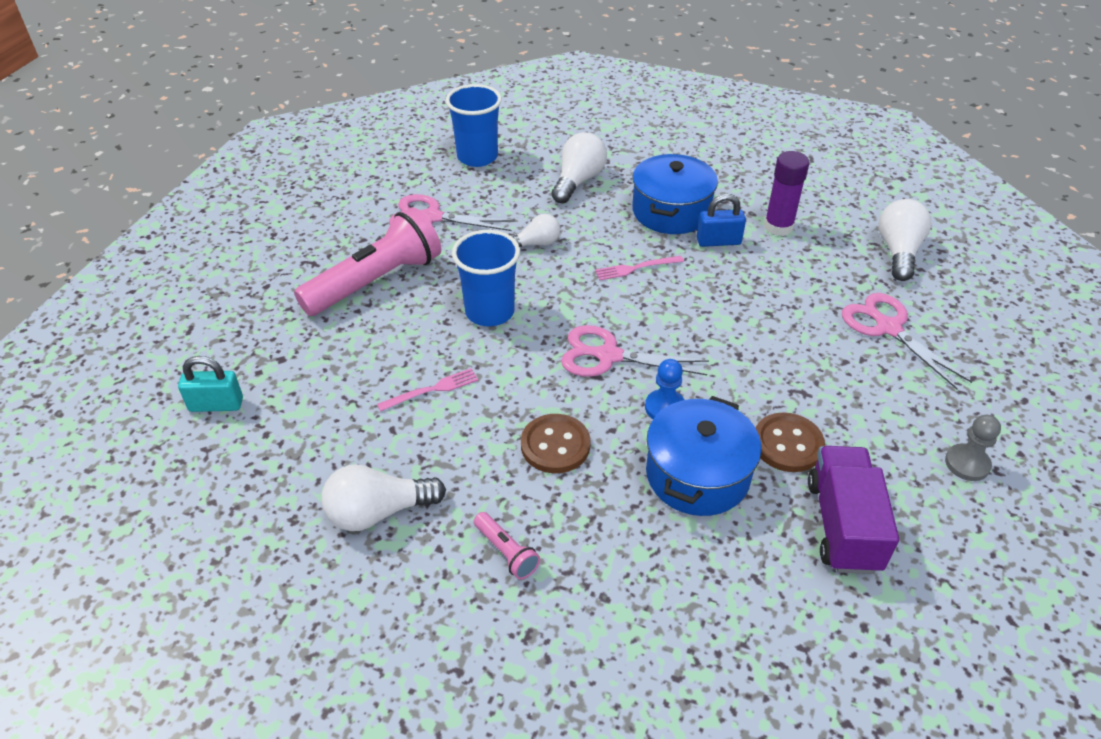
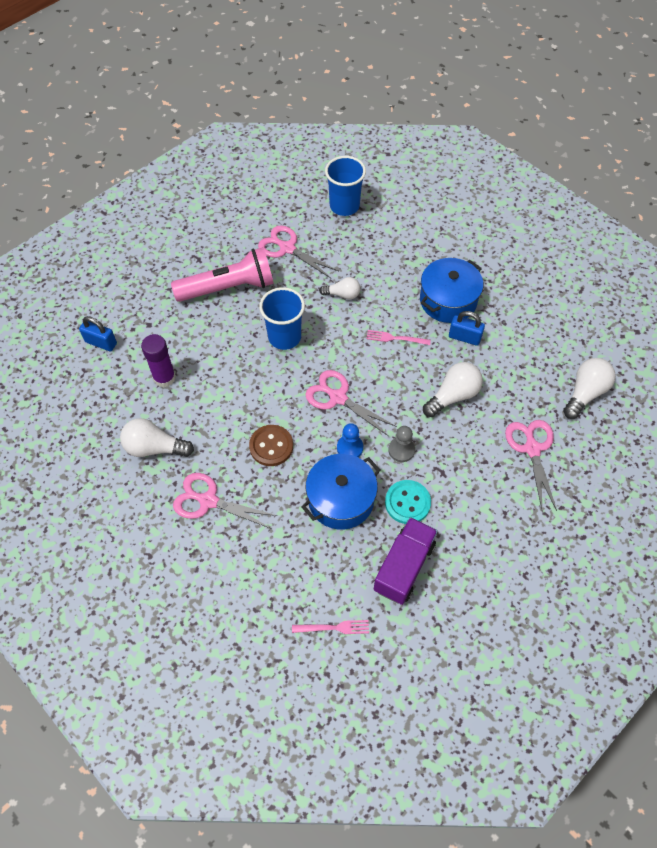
camera: 25 degrees right, 15 degrees up
(216, 405) = (101, 342): turquoise padlock -> blue padlock
(432, 390) = (222, 380): pink fork -> pink fork (334, 628)
(506, 552) = (208, 501): pink flashlight -> pink scissors
(578, 181) = (400, 251): white light bulb -> white light bulb (453, 396)
(778, 226) = (514, 340): purple glue stick -> purple glue stick (164, 378)
(787, 444) = (407, 503): brown button -> turquoise button
(967, 464) = (509, 562): grey pawn -> grey pawn (401, 450)

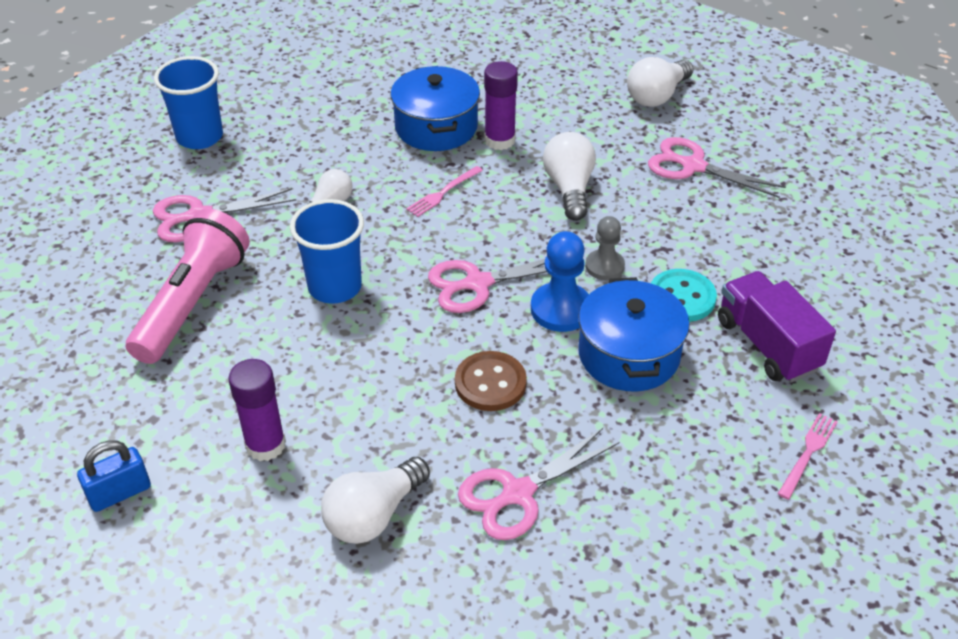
camera: 55 degrees left, 15 degrees down
(350, 448) = (561, 309): blue pawn -> blue pawn, size x1.51
(464, 337) = (499, 140): blue padlock -> purple glue stick
(585, 393) = (657, 96): white light bulb -> white light bulb turned 120 degrees counterclockwise

